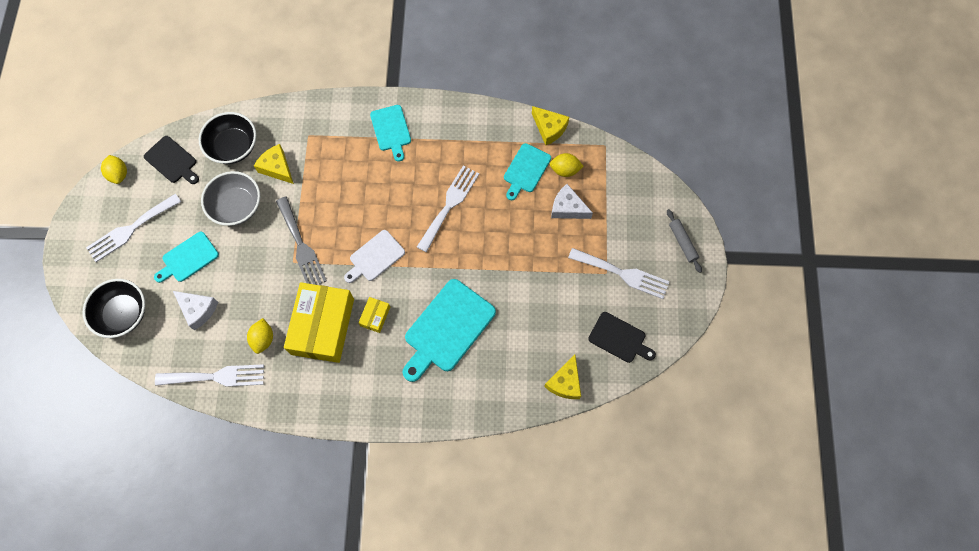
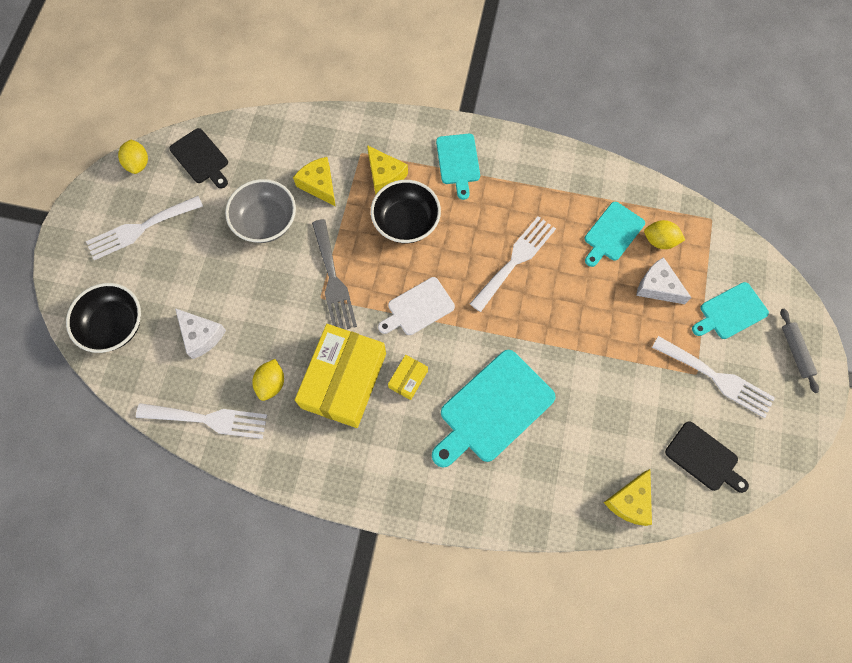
camera: 10 degrees right, 0 degrees up
(188, 258) = (200, 273): turquoise cutting board -> turquoise cutting board (730, 312)
(233, 147) = (273, 153): black bowl -> black bowl (406, 222)
(549, 128) = (646, 189): yellow cheese -> yellow cheese (385, 175)

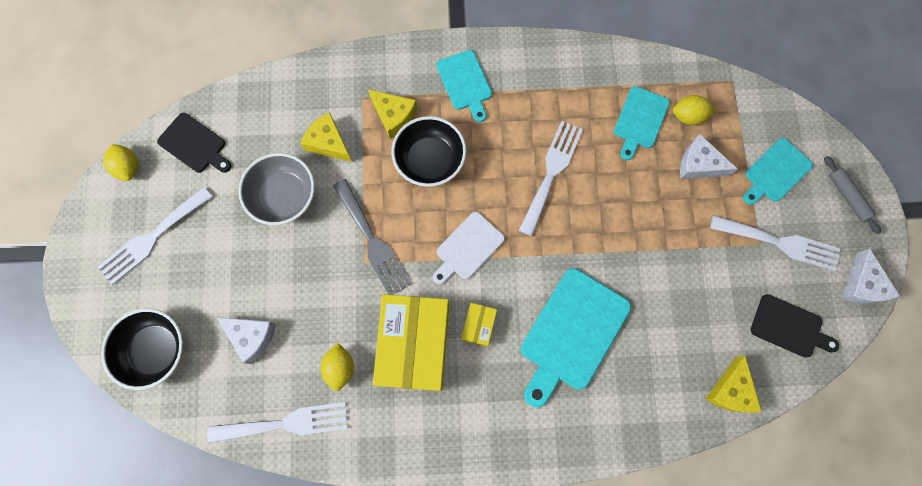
camera: 15 degrees left, 5 degrees up
(787, 438) = (861, 285): none -> white cheese

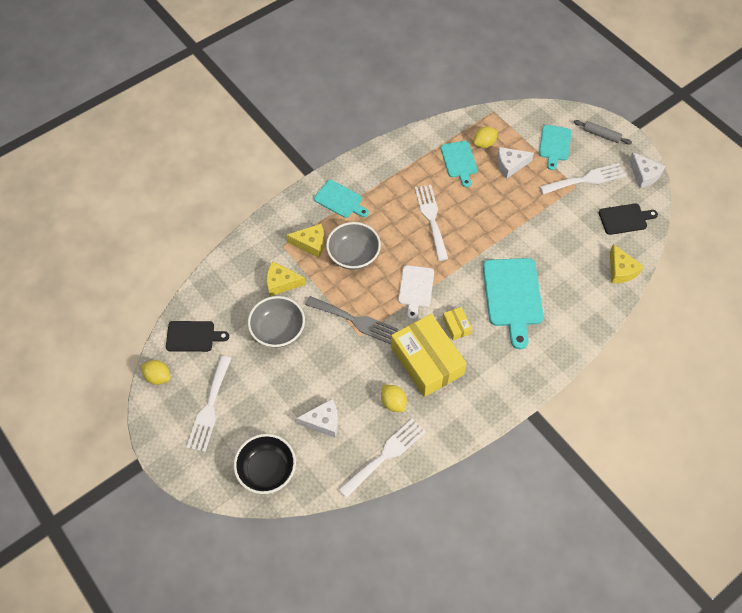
camera: 35 degrees left, 15 degrees down
(430, 160) = (353, 255): black bowl -> grey bowl

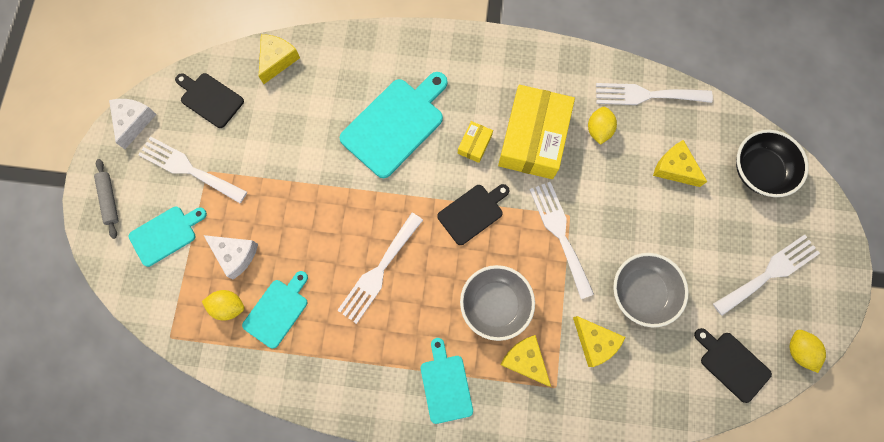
camera: 135 degrees left, 15 degrees up
(323, 421) = (674, 168): white cheese -> yellow cheese
(355, 320) = (560, 234): grey fork -> white fork
(415, 289) = (472, 212): white cutting board -> black cutting board

